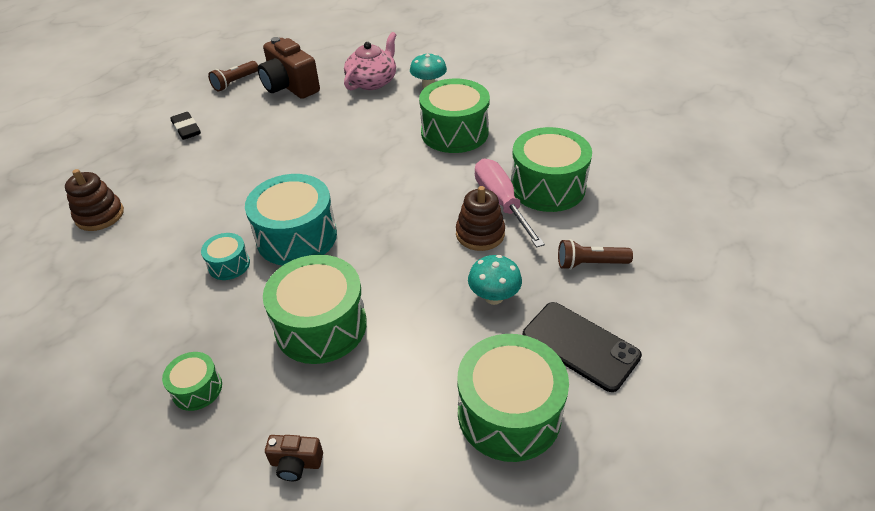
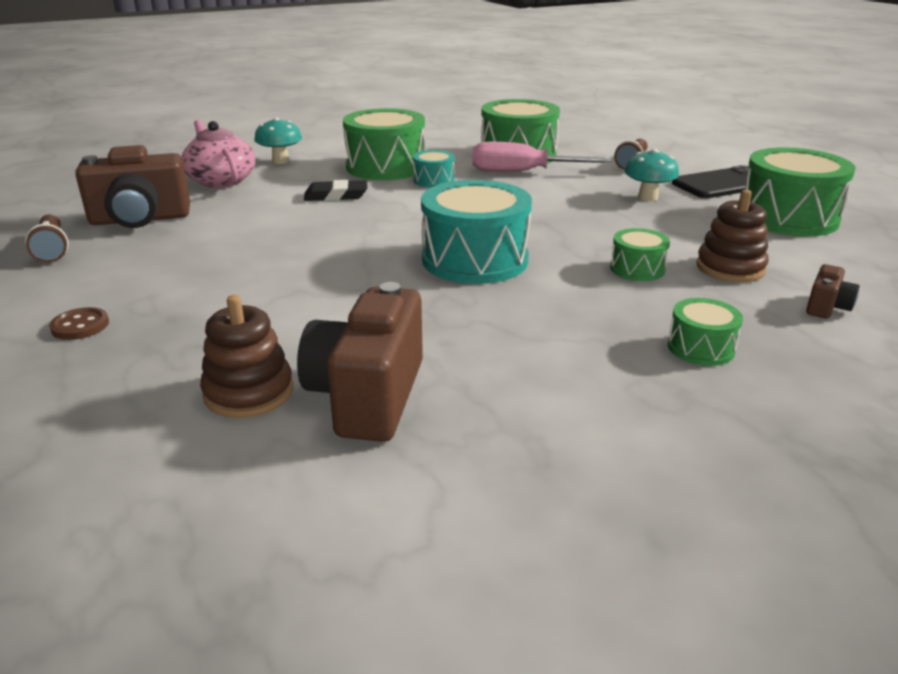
camera: 65 degrees left, 15 degrees down
(103, 256) = (368, 396): none -> brown camera
(152, 135) = (80, 326): none -> brown button
(186, 129) = (114, 297): black eraser -> black eraser (336, 196)
(229, 265) = (487, 303): turquoise drum -> turquoise drum (434, 180)
(321, 326) = (637, 269): green drum -> green drum, size x0.49
(480, 234) = (558, 186): brown stacking toy -> brown stacking toy (730, 268)

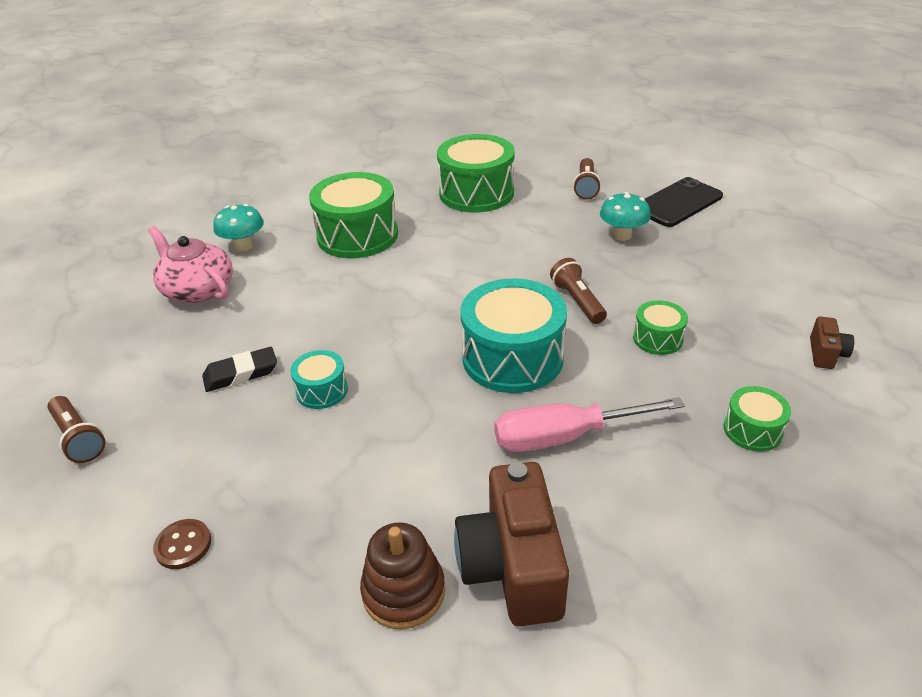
camera: 15 degrees left, 10 degrees up
(140, 219) = (147, 370): brown camera -> none
(336, 196) = (332, 291): black eraser -> black eraser (241, 373)
(434, 180) = (415, 248): turquoise drum -> turquoise drum (322, 390)
(522, 172) = (493, 219): pink screwdriver -> pink screwdriver (565, 436)
(569, 233) = (577, 301): none -> brown flashlight
(730, 268) = (732, 320): brown stacking toy -> none
(788, 217) = (749, 241): green drum -> none

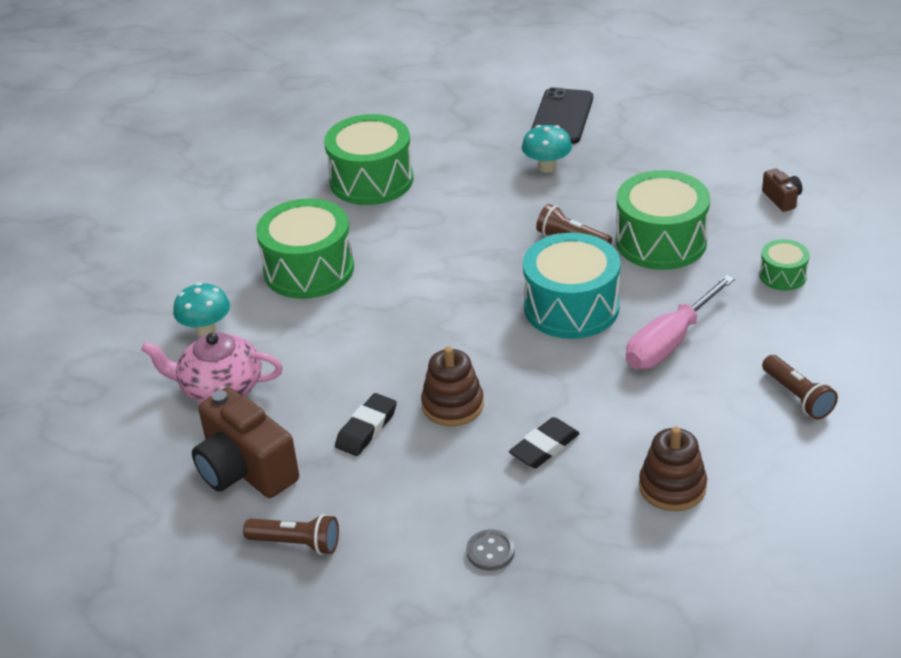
camera: 35 degrees left, 0 degrees up
(183, 545) = (490, 551): brown button -> grey button
(322, 390) = (452, 405): turquoise drum -> brown stacking toy
(343, 473) = (544, 447): none -> black eraser
(512, 566) = (722, 436): brown camera -> brown camera (245, 470)
(586, 187) = (466, 133): brown flashlight -> brown flashlight (798, 397)
(657, 338) = (661, 241): green drum -> green drum, size x2.02

